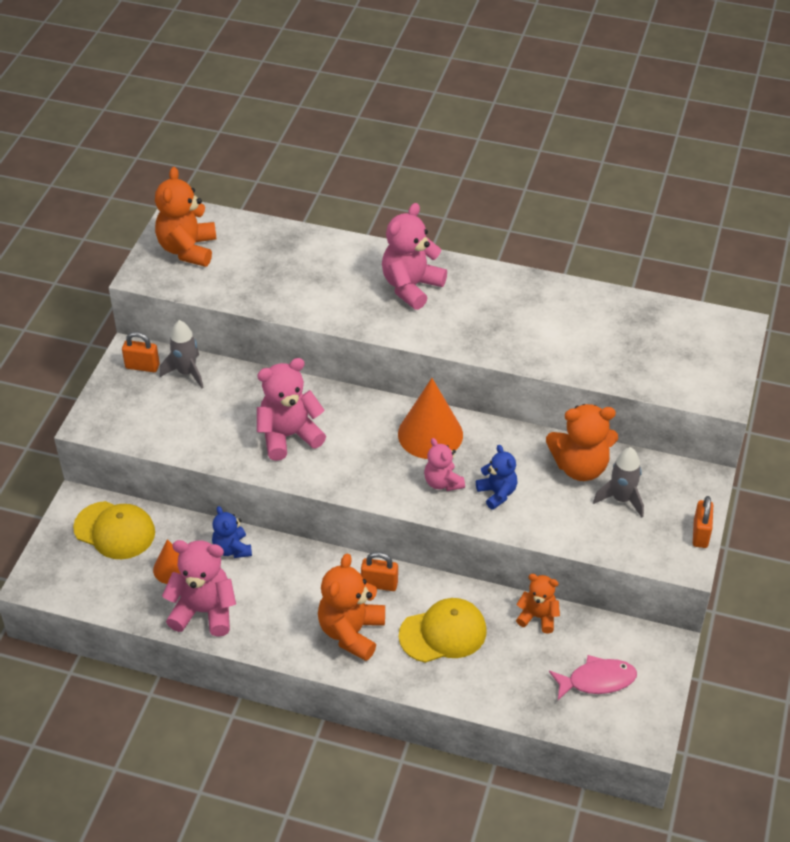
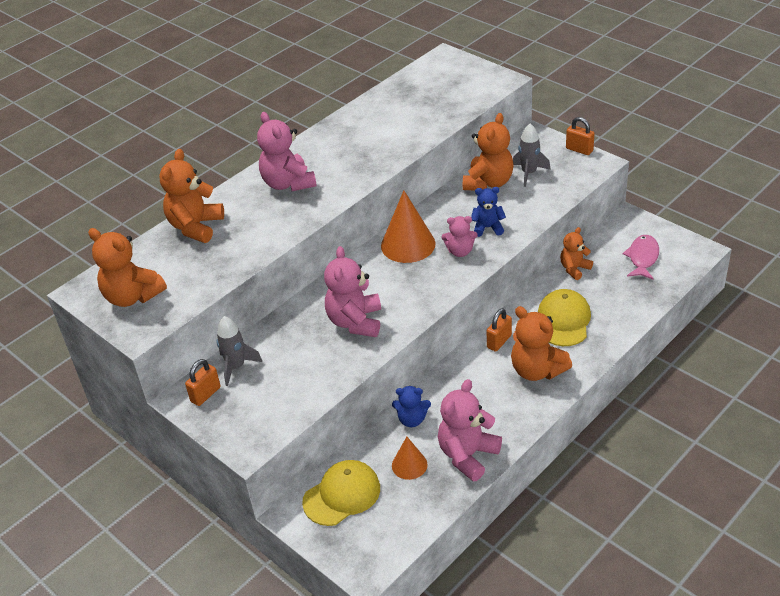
camera: 60 degrees left, 5 degrees down
(306, 248) = (195, 227): none -> orange teddy bear

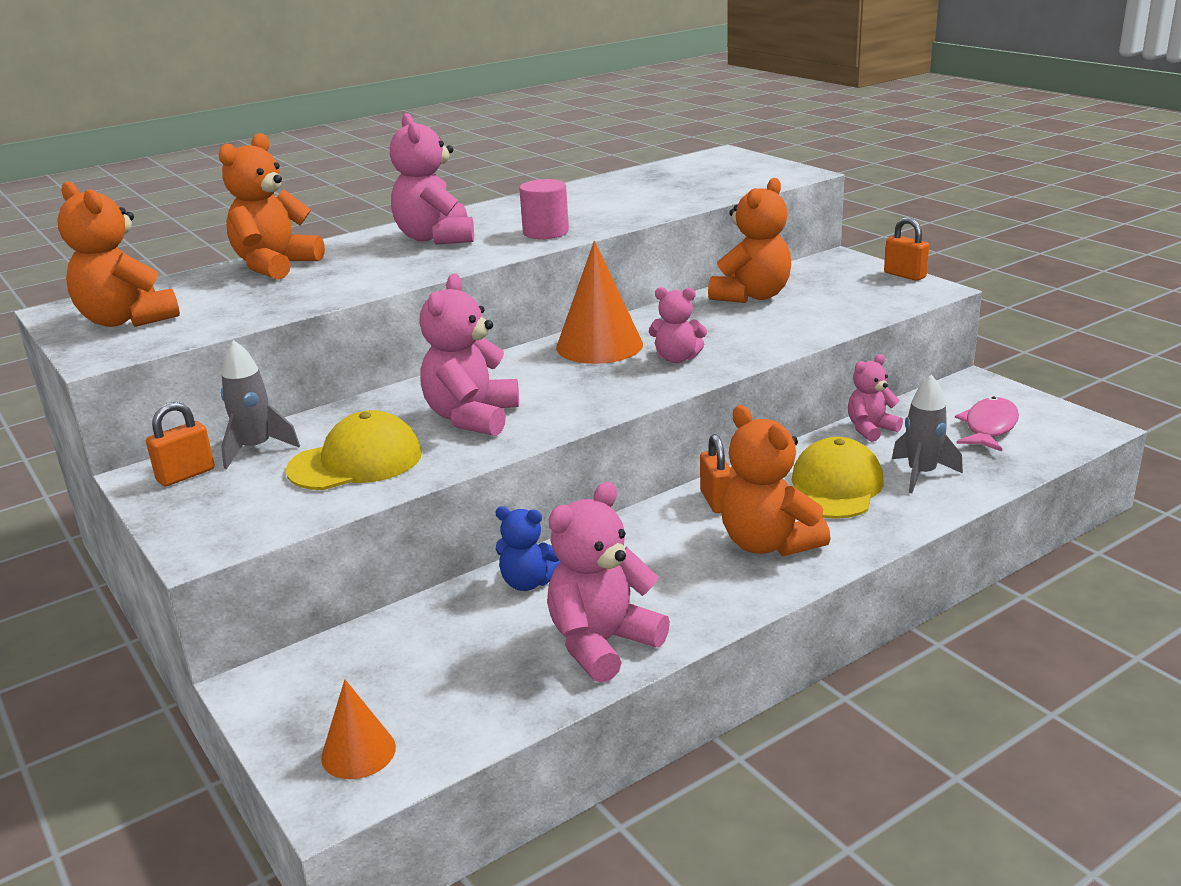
camera: 10 degrees right, 15 degrees down
(342, 495) = (356, 670): yellow cap -> yellow cap (356, 462)
(359, 169) = (545, 232): none -> pink cylinder
(409, 465) = (493, 643): orange cone -> orange cone (358, 752)
(488, 228) = (731, 338): blue teddy bear -> none
(499, 341) = (716, 501): orange padlock -> orange padlock turned 60 degrees counterclockwise
(529, 173) = (818, 291): grey rocket -> grey rocket (921, 474)
(574, 269) = (870, 429): orange teddy bear -> pink teddy bear

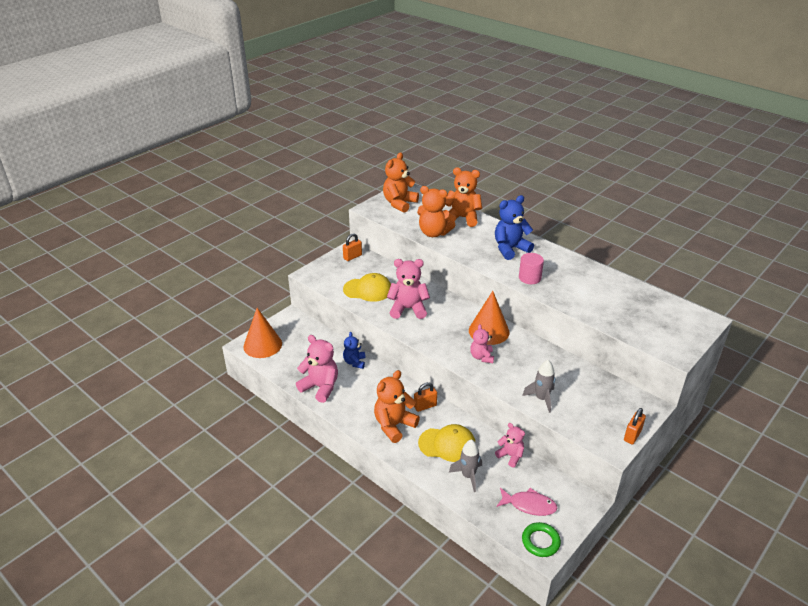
camera: 75 degrees right, 10 degrees up
(186, 475) = (352, 257): orange padlock -> orange padlock turned 75 degrees counterclockwise
(256, 449) = (373, 265): grey rocket -> grey rocket (541, 399)
(356, 462) = (368, 290): yellow cap -> yellow cap turned 45 degrees counterclockwise
(358, 752) = (262, 345): orange cone -> orange cone, size x1.74
(435, 238) = (510, 249): pink teddy bear -> blue teddy bear
(752, 296) = (571, 375): orange teddy bear -> orange teddy bear (434, 233)
(1069, 428) = (540, 541): none -> green ring

